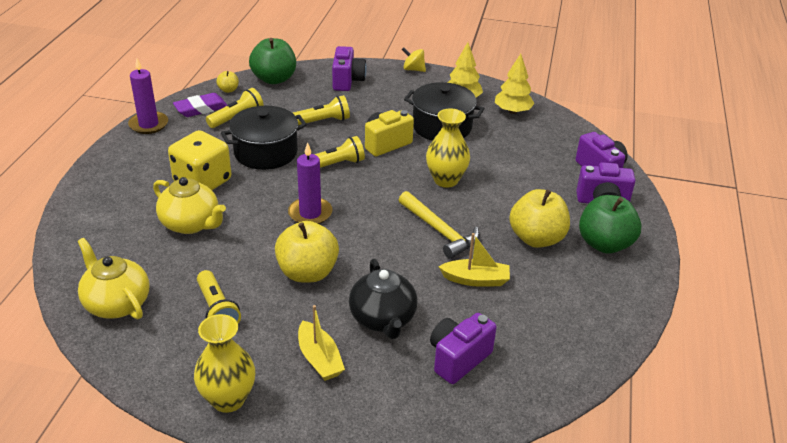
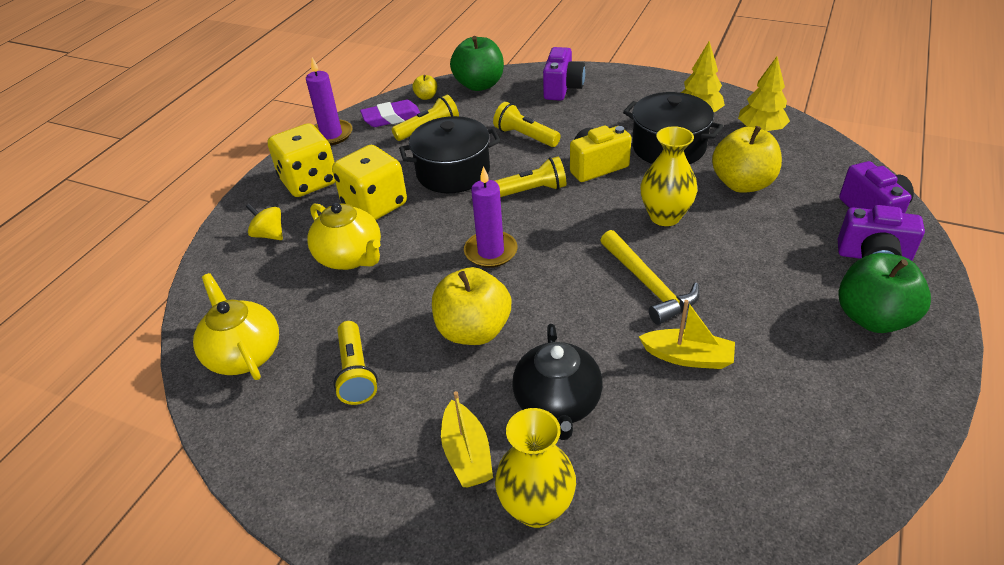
camera: 15 degrees right, 5 degrees up
(138, 164) = (309, 181): none -> yellow dice
(228, 399) = (342, 501): yellow vase -> yellow vase (536, 507)
(322, 121) = (525, 136): yellow flashlight -> yellow flashlight turned 135 degrees counterclockwise
(413, 69) = (643, 76): yellow spinning top -> yellow spinning top (269, 234)
(458, 359) = (650, 473): purple camera -> none
(536, 238) = (777, 303): yellow apple -> yellow apple (742, 184)

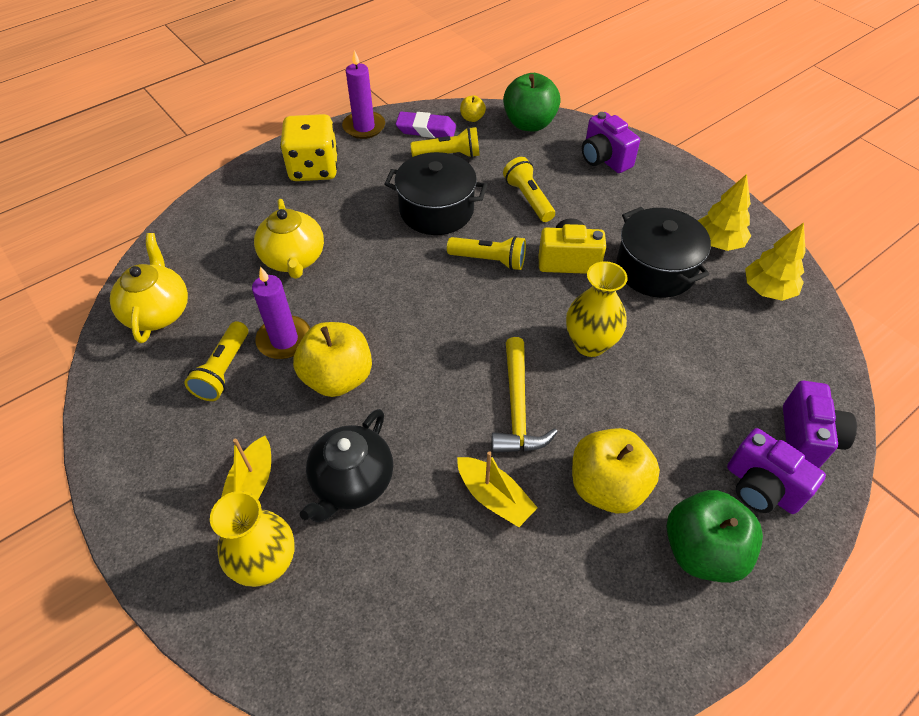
camera: 25 degrees right, 10 degrees up
(269, 234) = (248, 208): yellow spinning top -> none
(374, 205) = (348, 216): yellow dice -> none
(491, 251) = (408, 307): purple candle -> purple candle (284, 340)
(562, 89) = (604, 159): purple camera -> purple camera turned 105 degrees clockwise
(742, 184) = (696, 343): yellow apple -> yellow apple (607, 486)

